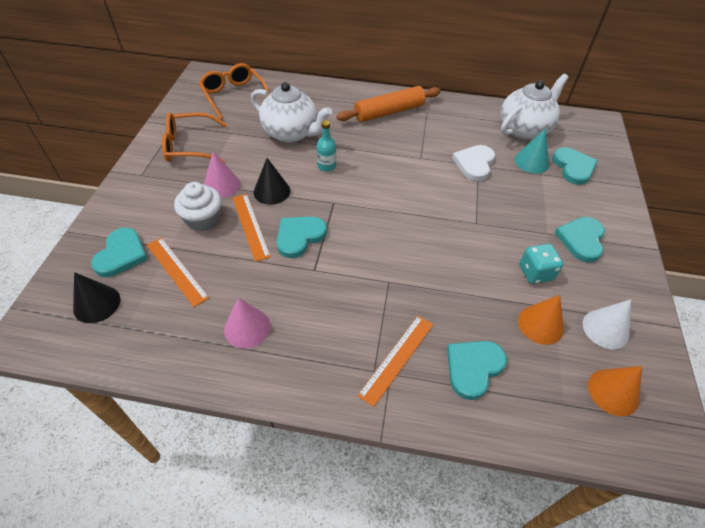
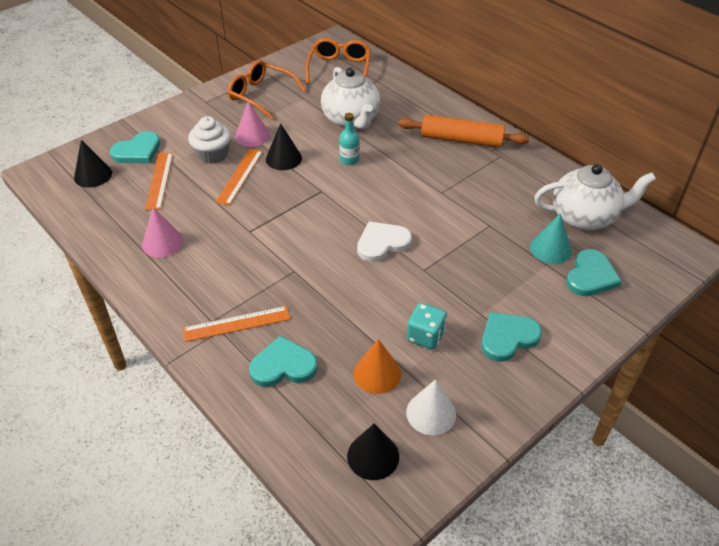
camera: 40 degrees right, 5 degrees down
(299, 237) = (266, 202): turquoise heart -> none
(474, 164) = (487, 222): white heart -> white heart (382, 243)
(613, 392) = (373, 456): orange cone -> black cone

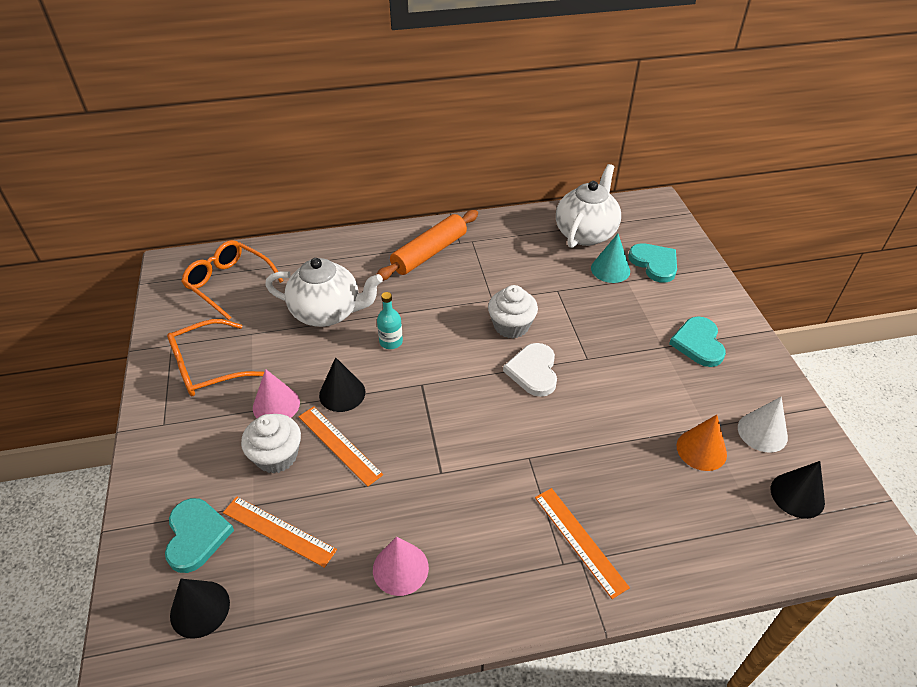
camera: 60 degrees left, 0 degrees up
(236, 324) = (580, 540): orange ruler -> orange ruler turned 45 degrees counterclockwise
(283, 366) = (659, 521): turquoise heart -> none
(421, 213) = (511, 326): none -> white cupcake
(425, 336) = (671, 395): turquoise dice -> none

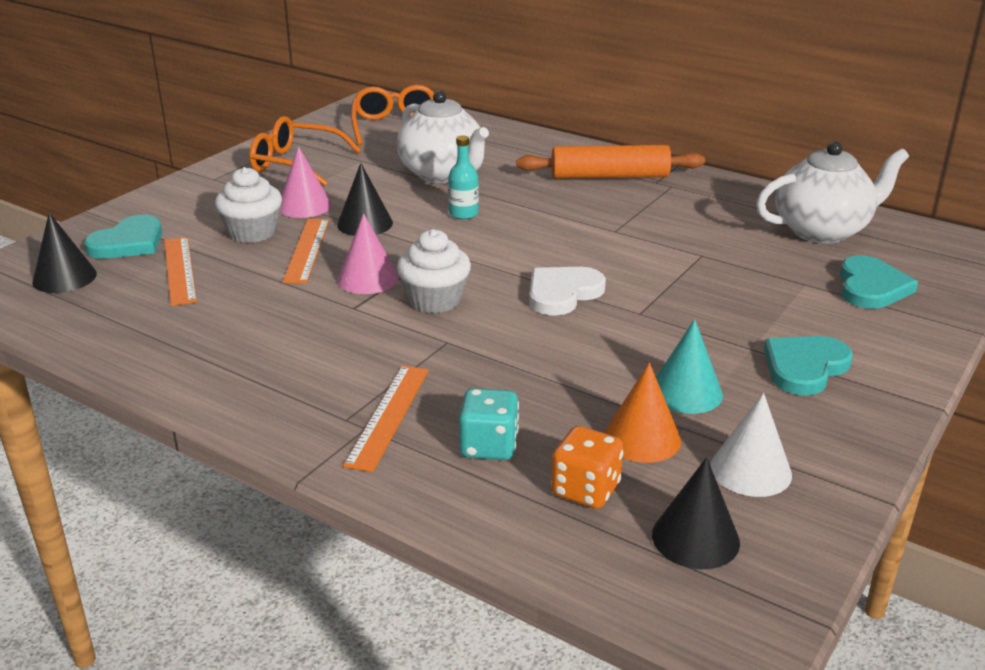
camera: 45 degrees right, 15 degrees down
(400, 568) = (218, 339): pink cone -> pink cone (368, 279)
(511, 326) = (600, 255): white cupcake -> white cupcake (435, 300)
(610, 269) = (800, 267): turquoise cone -> turquoise cone (686, 392)
(652, 517) = (489, 446): none -> turquoise dice
(725, 506) = (585, 490): none -> orange dice

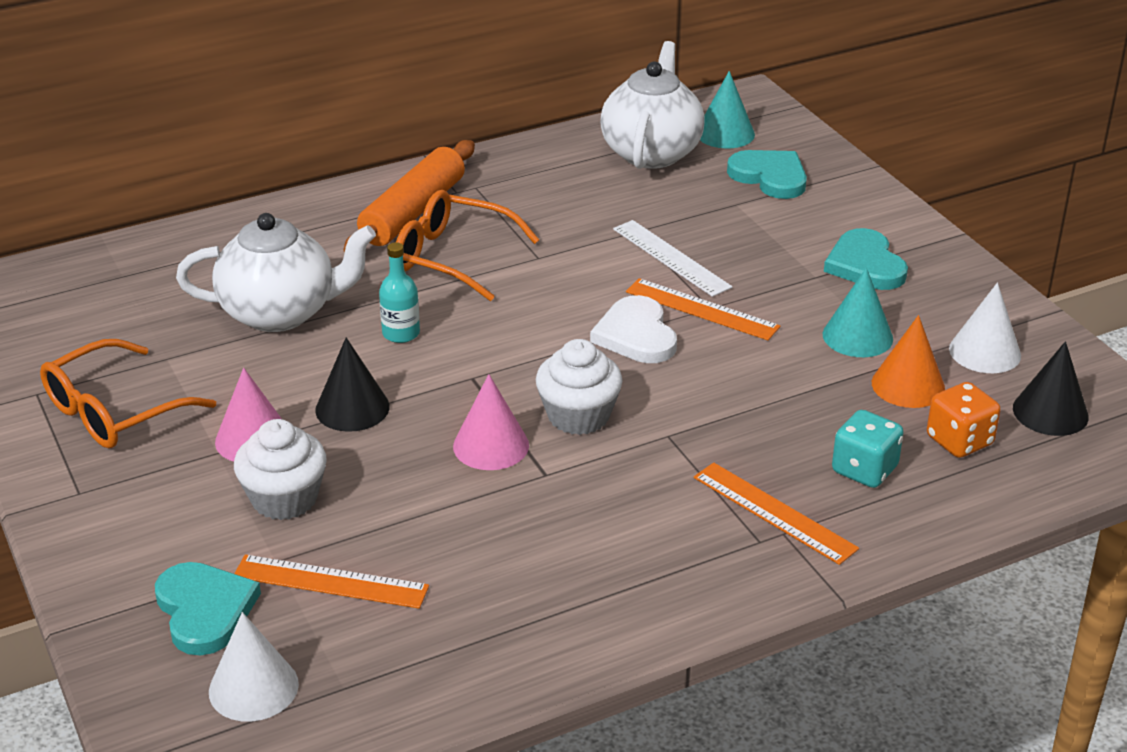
camera: 60 degrees left, 5 degrees up
(64, 277) = (253, 687): black cone -> white cone
(307, 250) = (376, 469): orange ruler -> orange ruler (701, 309)
(397, 126) = (94, 300): orange glasses -> orange glasses (452, 257)
(686, 278) = (671, 258): none -> white ruler
(903, 251) = (725, 133): none -> turquoise cone

